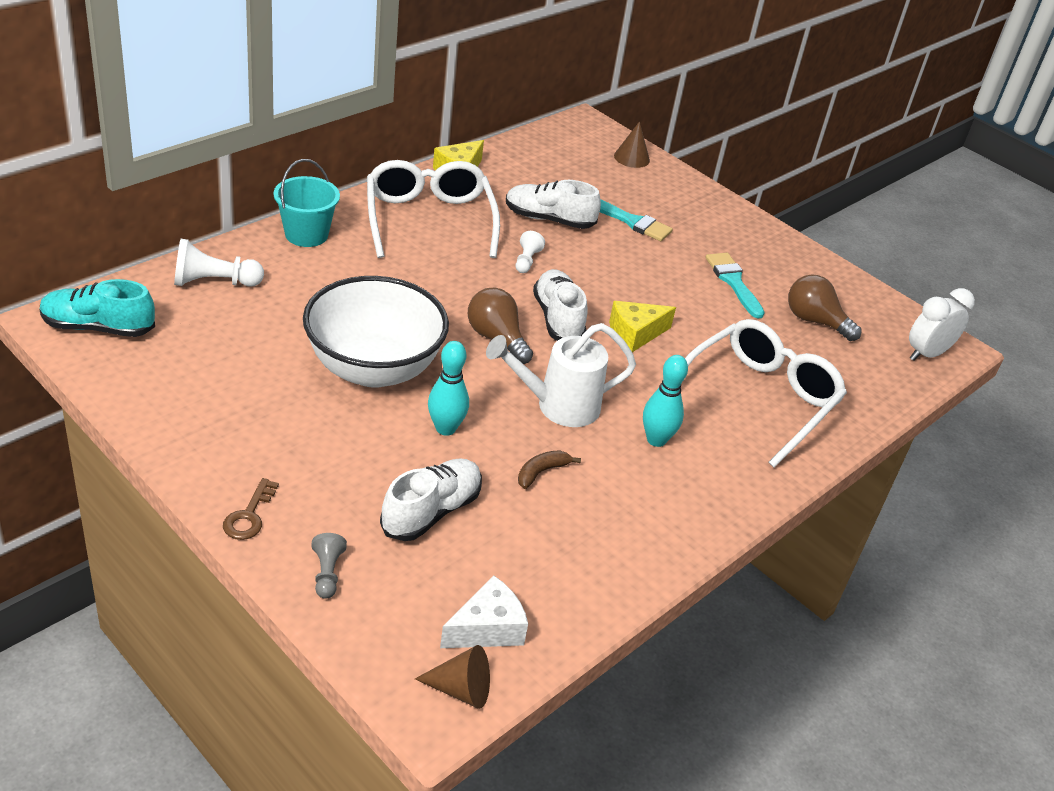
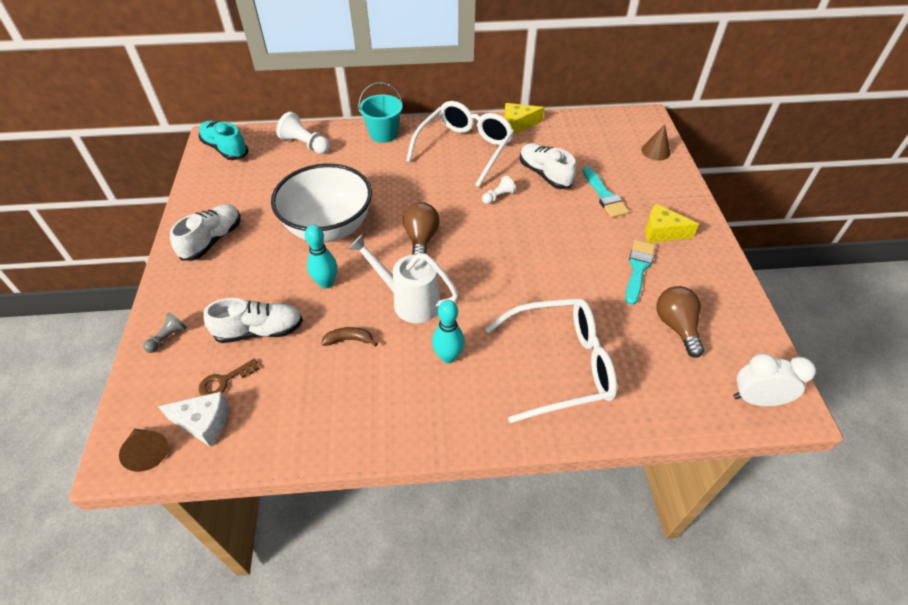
camera: 45 degrees right, 10 degrees up
(249, 515) = (172, 283): brown key -> brown key (224, 381)
(558, 318) = (475, 243): white shoe -> white shoe (212, 240)
(635, 334) = (518, 275): yellow cheese -> yellow cheese (662, 232)

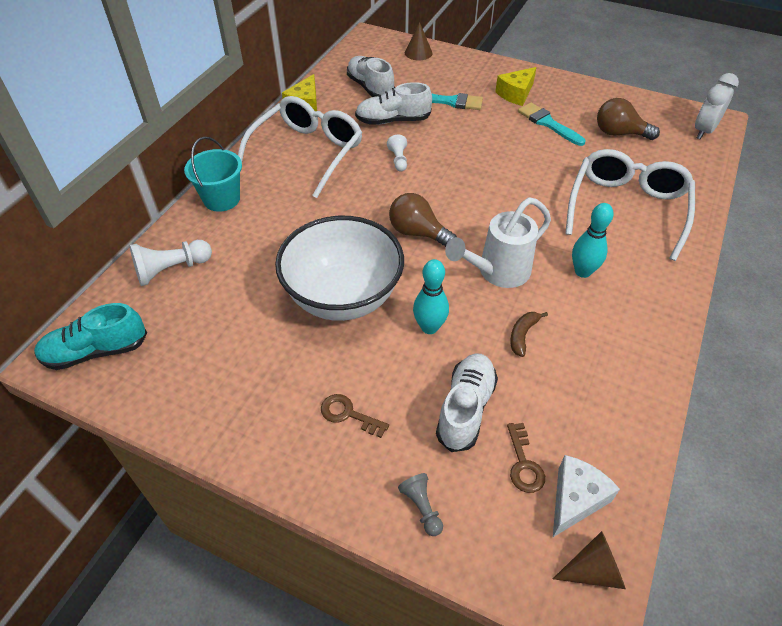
camera: 60 degrees left, 0 degrees up
(212, 240) = (276, 414): white shoe -> white shoe (370, 88)
(227, 273) = (348, 414): none -> brown key
(465, 149) = (307, 152): white glasses -> white glasses turned 60 degrees clockwise

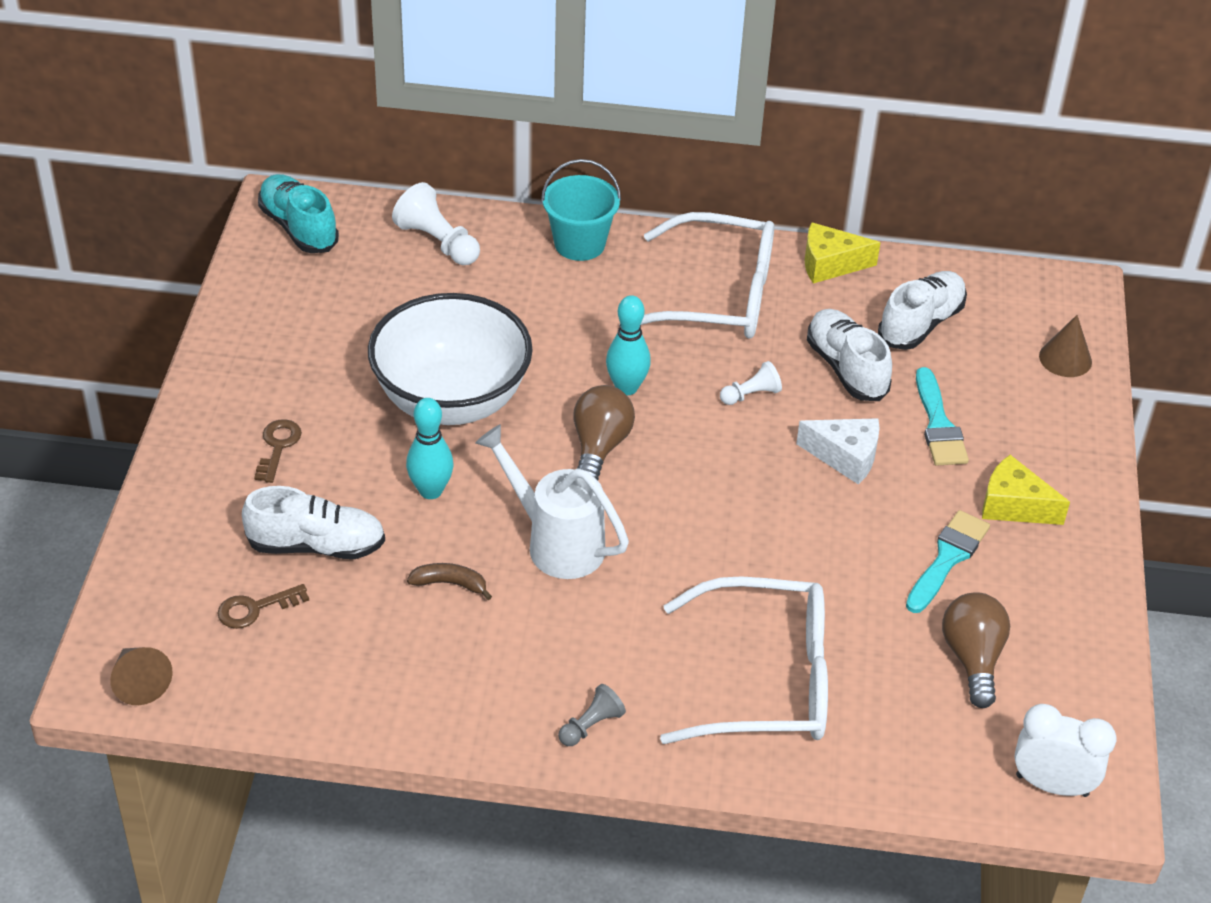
camera: 70 degrees right, 5 degrees down
(421, 507) = (178, 530): grey pawn -> grey pawn (591, 725)
(575, 500) = (220, 660): white cheese -> white cheese (845, 457)
(582, 271) = (596, 636): turquoise bowling pin -> turquoise bowling pin (626, 388)

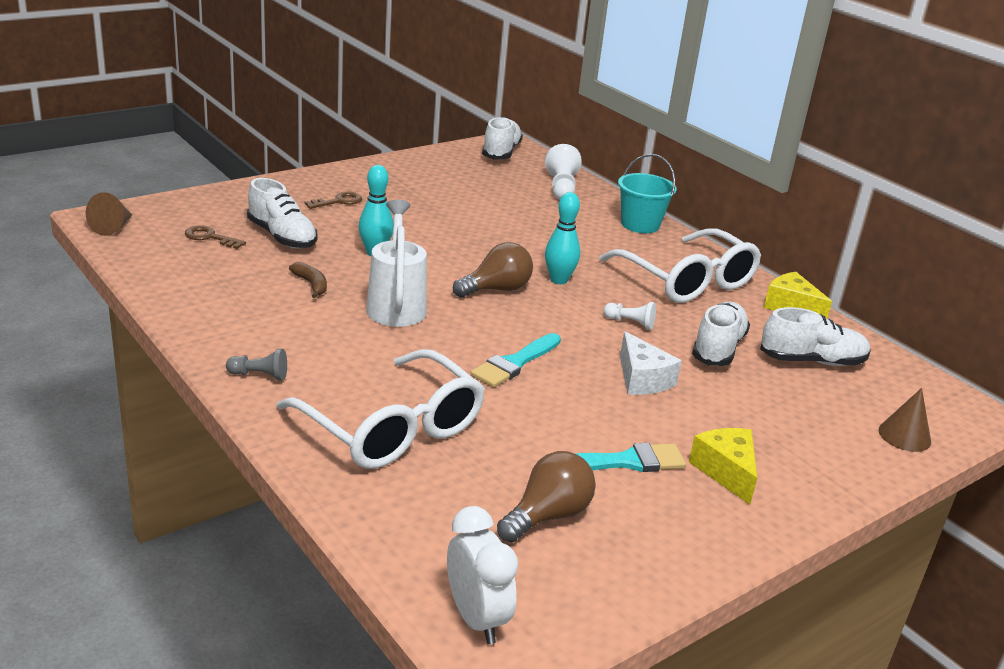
camera: 45 degrees right, 15 degrees down
(298, 228) = (501, 152): turquoise shoe -> white shoe
(451, 400) = (453, 233): white bowl -> none
(938, 425) = (739, 405): turquoise brush -> turquoise brush (514, 363)

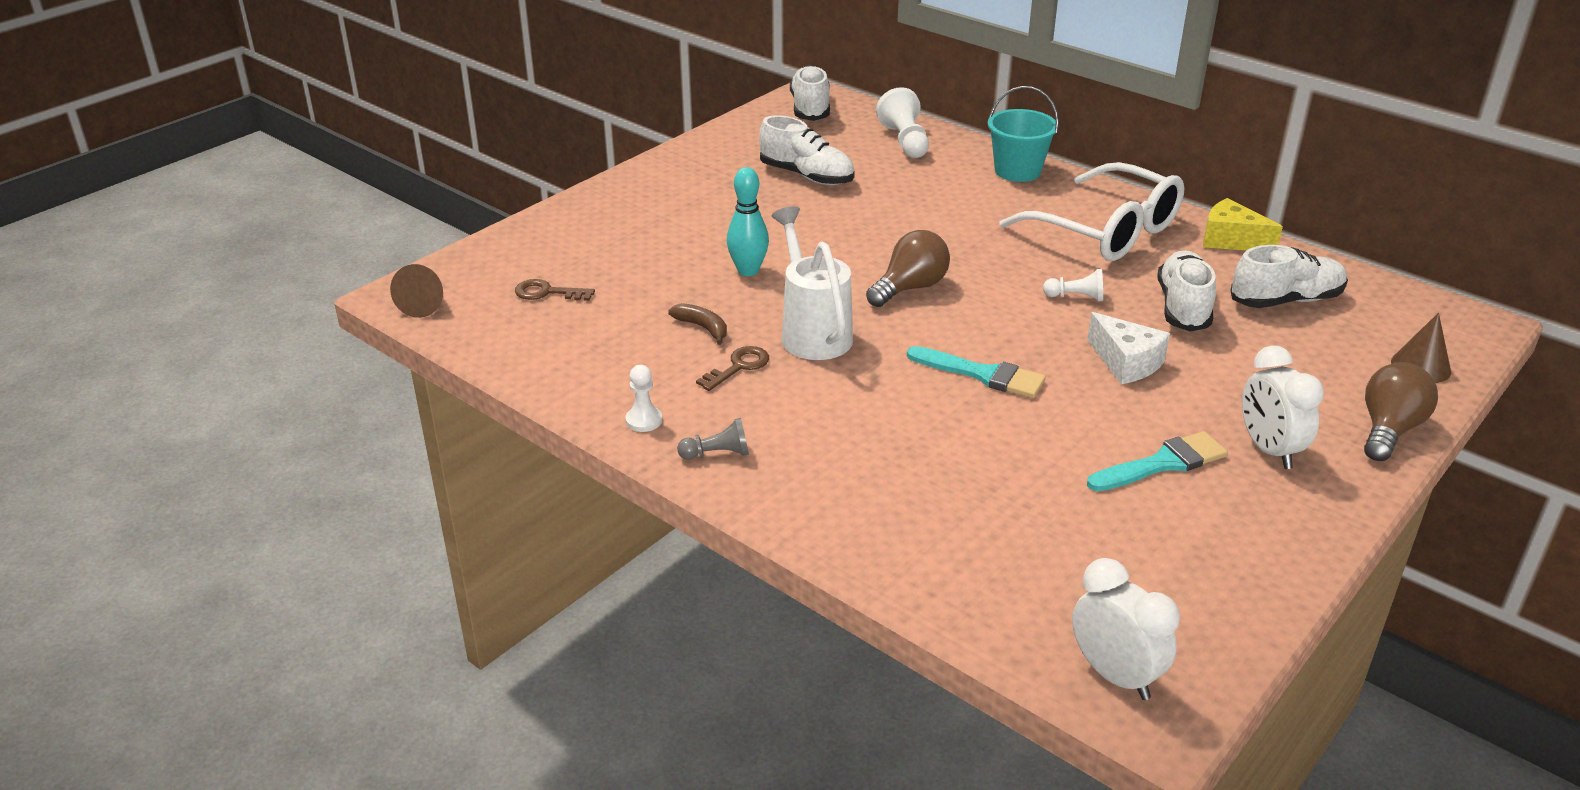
camera: 10 degrees left, 5 degrees up
(219, 340) = (644, 420): none -> white pawn
(282, 237) = (630, 273): white shoe -> white shoe (807, 176)
(338, 201) = (665, 213): brown key -> brown key (738, 367)
(392, 428) = (900, 483): white glasses -> none
(514, 363) = (982, 374): turquoise brush -> turquoise brush turned 90 degrees counterclockwise
(547, 516) = (1120, 544): brown light bulb -> brown light bulb (1388, 430)
(559, 280) = (970, 261): turquoise bowling pin -> none
(726, 471) = (1269, 450): yellow cheese -> white clock

